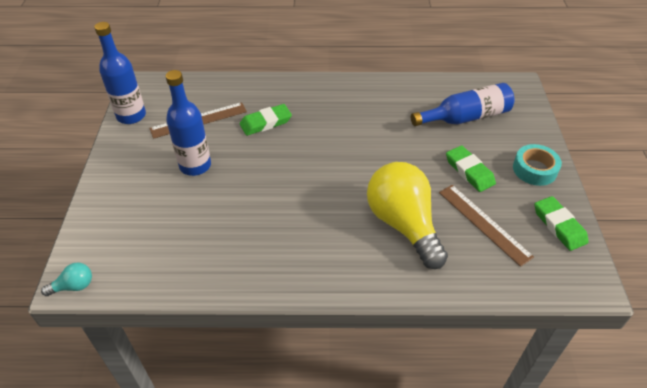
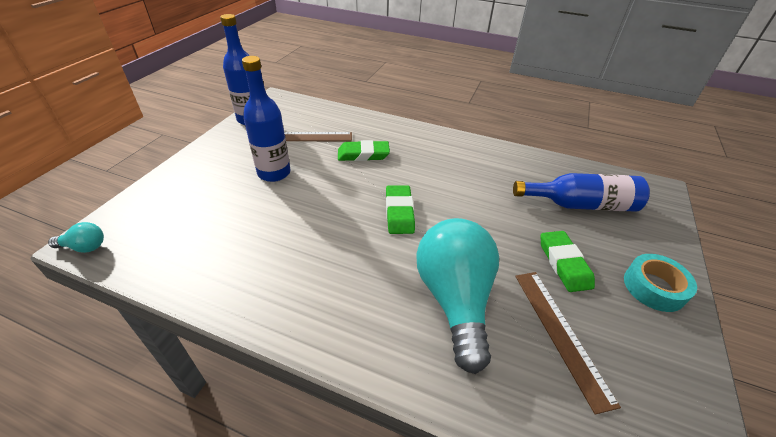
camera: 20 degrees right, 5 degrees down
(403, 224) = (454, 299): yellow light bulb -> turquoise light bulb
(559, 226) = (672, 374): green eraser -> green eraser (399, 212)

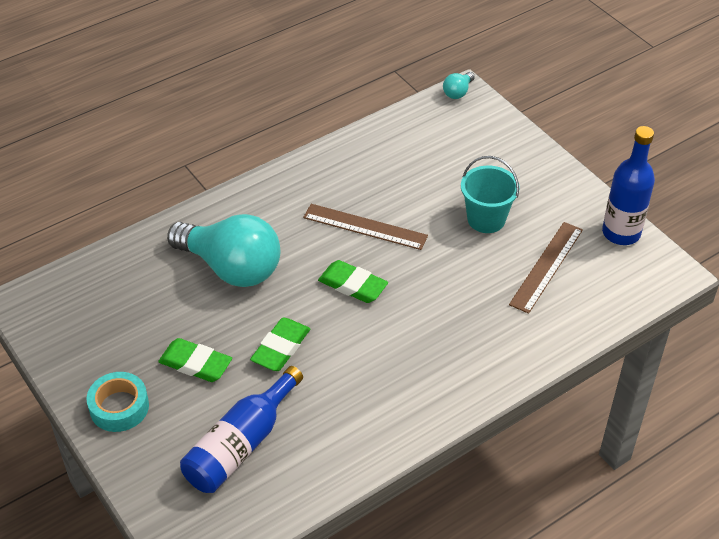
camera: 125 degrees right, 5 degrees up
(274, 173) = (486, 219): blue bottle -> turquoise bucket
(363, 154) = (472, 303): green eraser -> green eraser (281, 348)
(561, 333) = (151, 309): brown ruler -> brown ruler (365, 227)

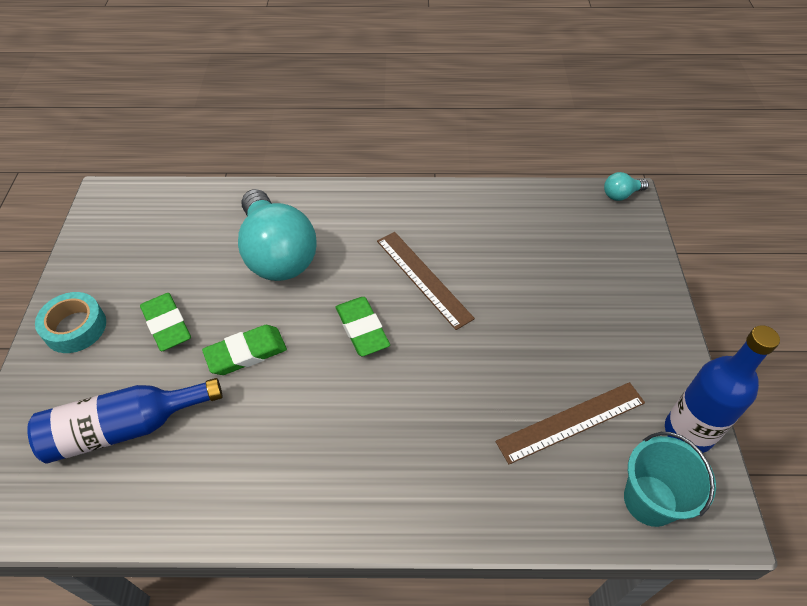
camera: 35 degrees right, 5 degrees up
(486, 219) = (547, 334): turquoise bucket -> turquoise bucket (650, 500)

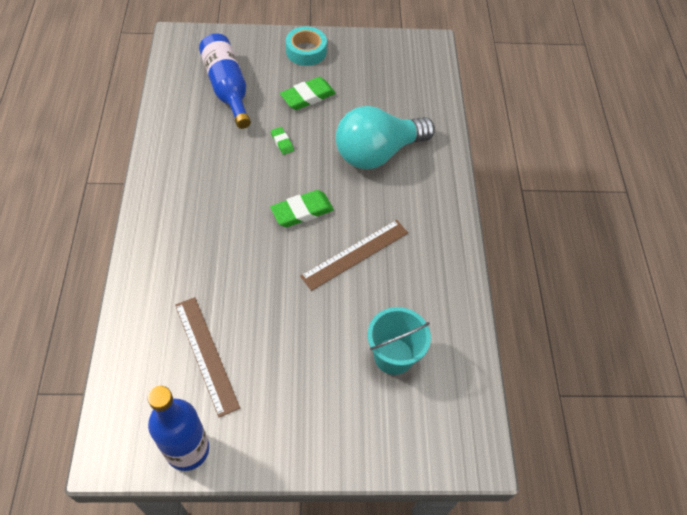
camera: 85 degrees right, 5 degrees up
(246, 353) = (282, 142): green eraser -> green eraser, size x0.54
(621, 195) = (482, 448): turquoise light bulb -> none
(650, 500) = (132, 403): turquoise bucket -> turquoise bucket (393, 356)

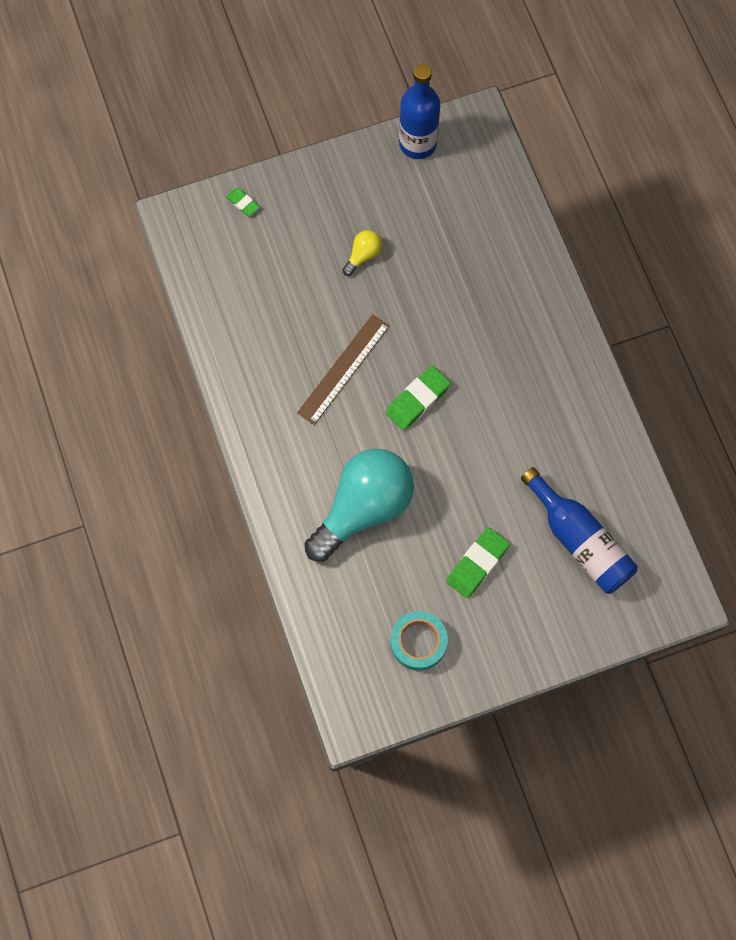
camera: 165 degrees right, 15 degrees up
(206, 354) = (441, 222): brown ruler -> none
(282, 142) = (478, 483): green eraser -> green eraser (243, 203)
(297, 347) = (363, 255): none -> yellow light bulb
(306, 51) = (511, 642): turquoise tape -> turquoise tape (418, 642)
(393, 356) = (272, 277): turquoise bucket -> none

